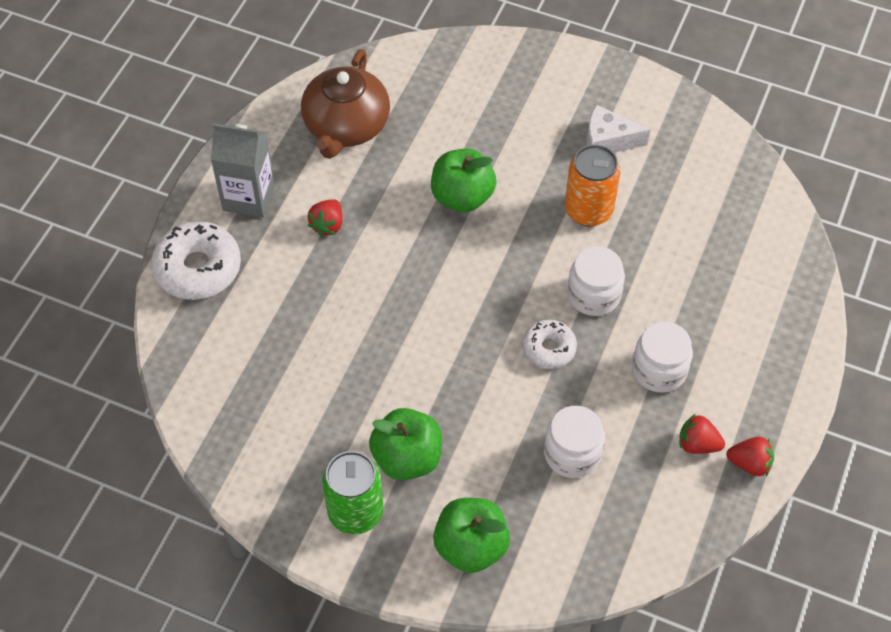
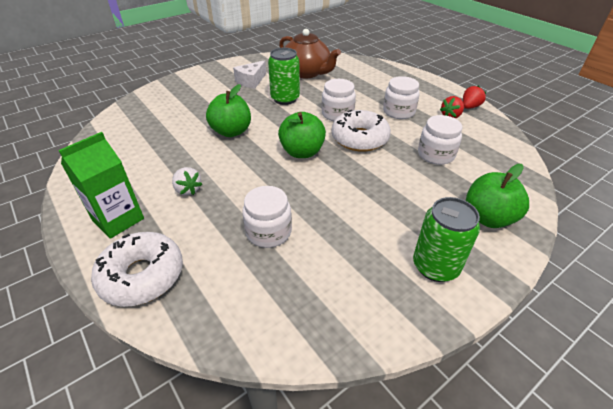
camera: 60 degrees left, 15 degrees down
(249, 197) = (118, 219): grey carton -> green carton
(312, 337) = (268, 232): none -> white jar
(327, 225) = (188, 190): red strawberry -> white strawberry
(346, 126) = (127, 155): brown teapot -> brown teapot (307, 72)
(407, 458) = (402, 221): green apple -> green apple (302, 152)
(549, 348) = (359, 138): white donut -> white donut, size x1.68
(588, 210) = (285, 99): orange can -> green can

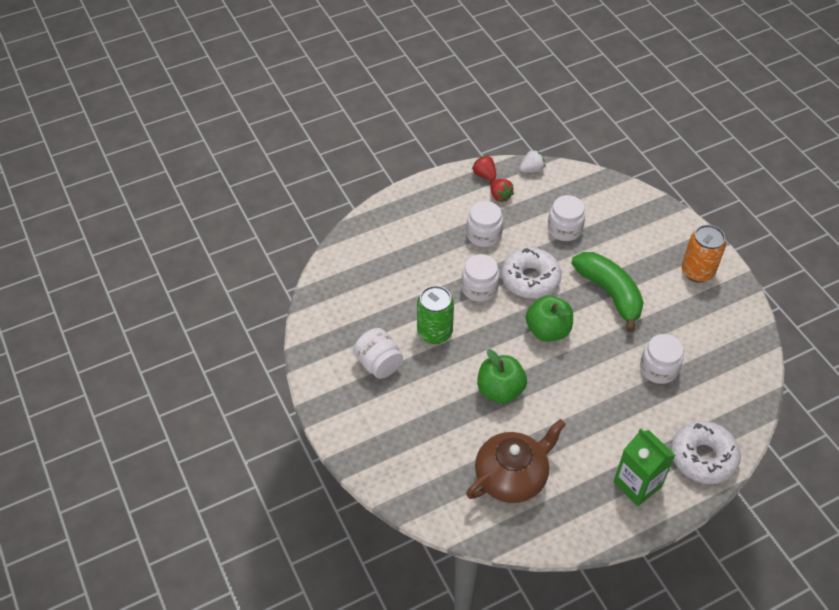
camera: 80 degrees left, 10 degrees up
(188, 190) = (599, 429): white strawberry -> white strawberry (531, 169)
(251, 81) = (378, 364): white cheese -> white jar
(307, 72) = (369, 301): brown teapot -> brown teapot (512, 476)
(364, 189) = (610, 293): none -> green banana
(435, 266) = (697, 271): green can -> orange can
(488, 218) = (650, 224): green apple -> none

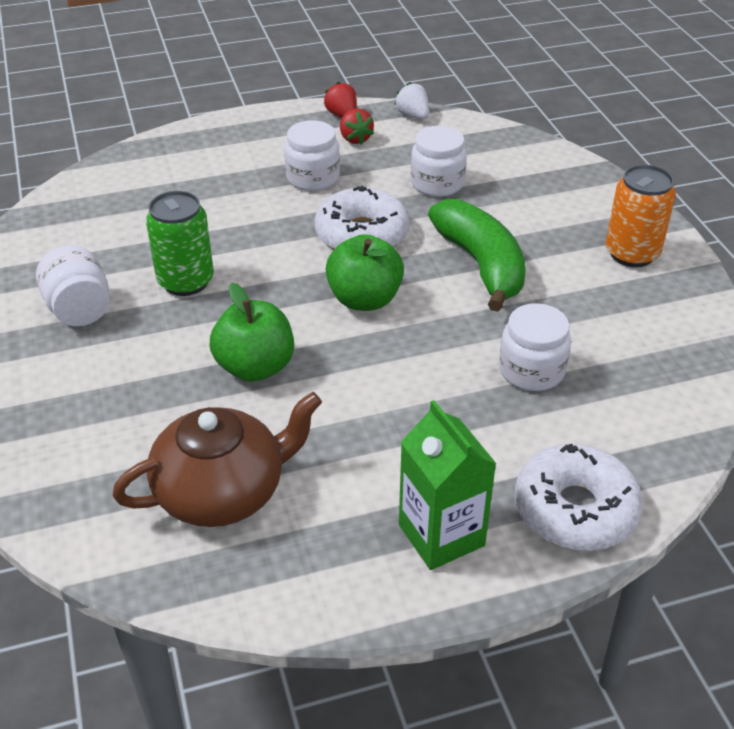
camera: 10 degrees right, 10 degrees down
(479, 288) = (279, 237): white jar -> none
(531, 169) = (413, 116): white strawberry -> white strawberry turned 105 degrees counterclockwise

